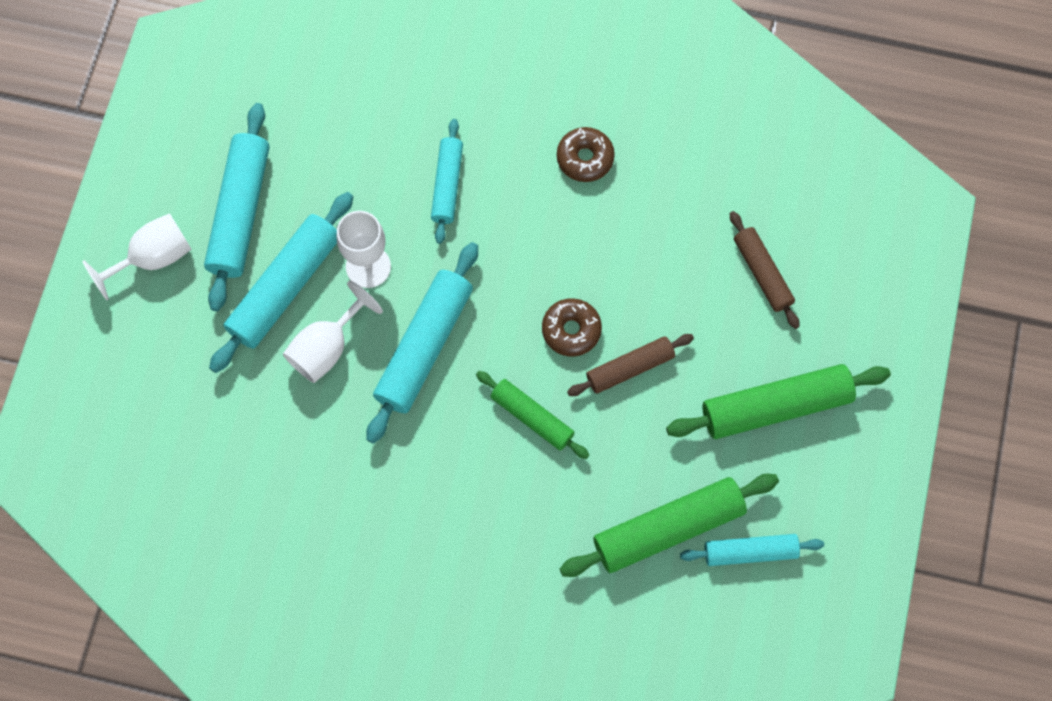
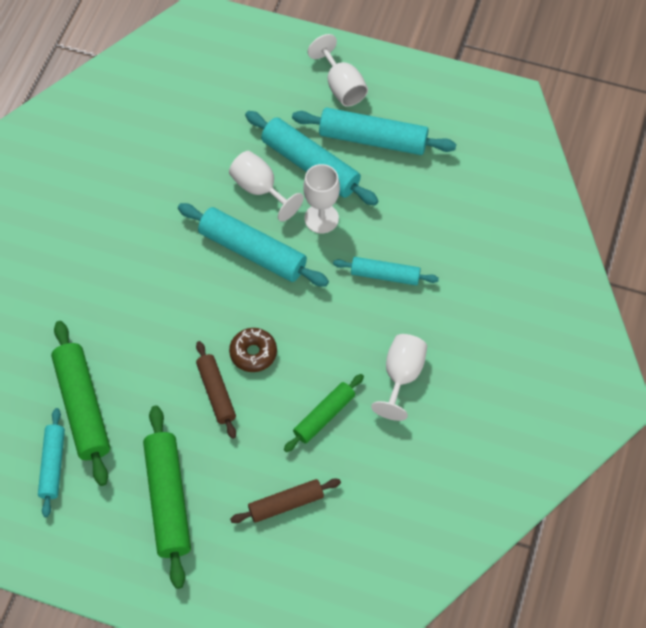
camera: 95 degrees right, 10 degrees down
(532, 417) = (186, 320): green rolling pin -> green rolling pin (324, 416)
(585, 158) = (401, 376): brown donut -> white goblet

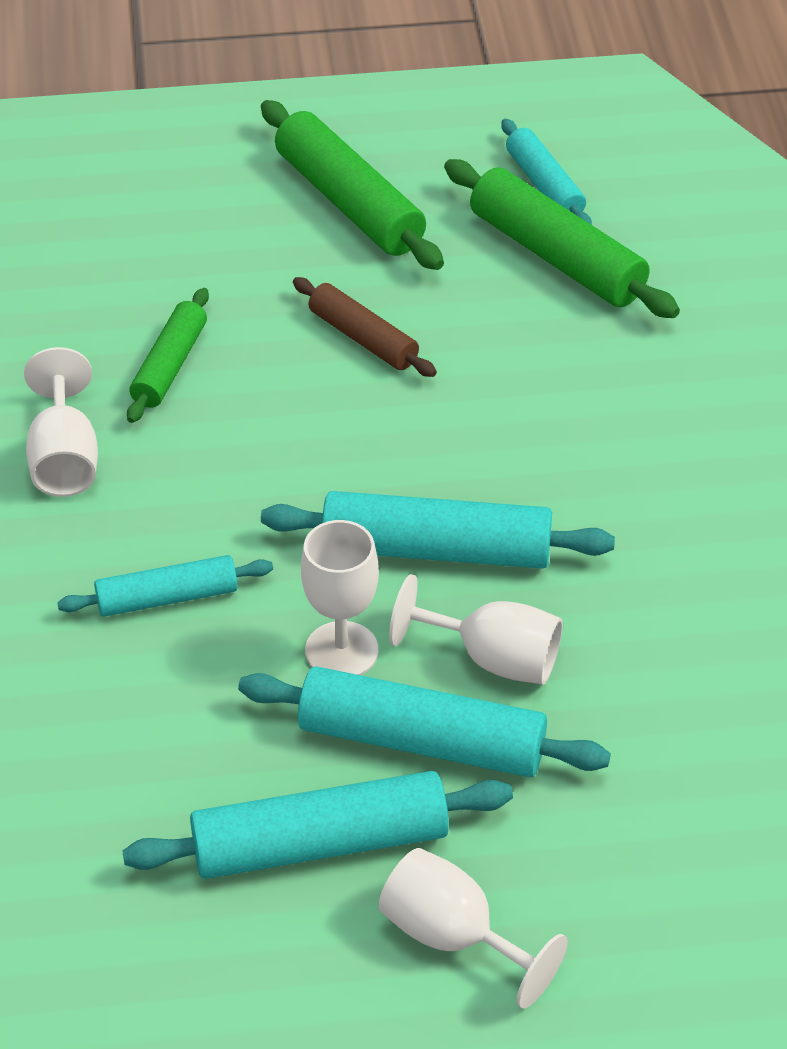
camera: 155 degrees right, 15 degrees down
(253, 353) = (337, 406): brown donut -> none
(286, 503) = (171, 251): brown rolling pin -> none

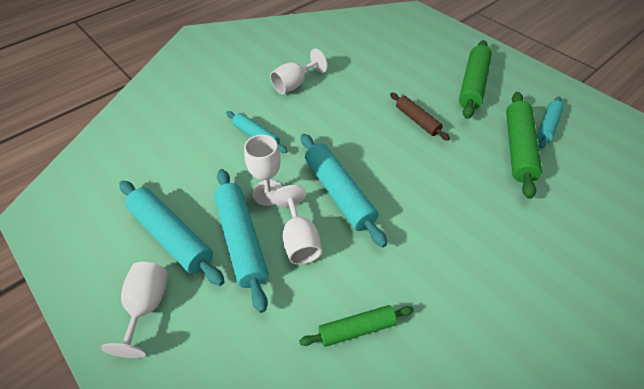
camera: 55 degrees right, 5 degrees up
(170, 366) = (355, 85): green rolling pin -> green rolling pin (357, 329)
(363, 338) = (417, 120): brown rolling pin -> brown rolling pin turned 45 degrees counterclockwise

